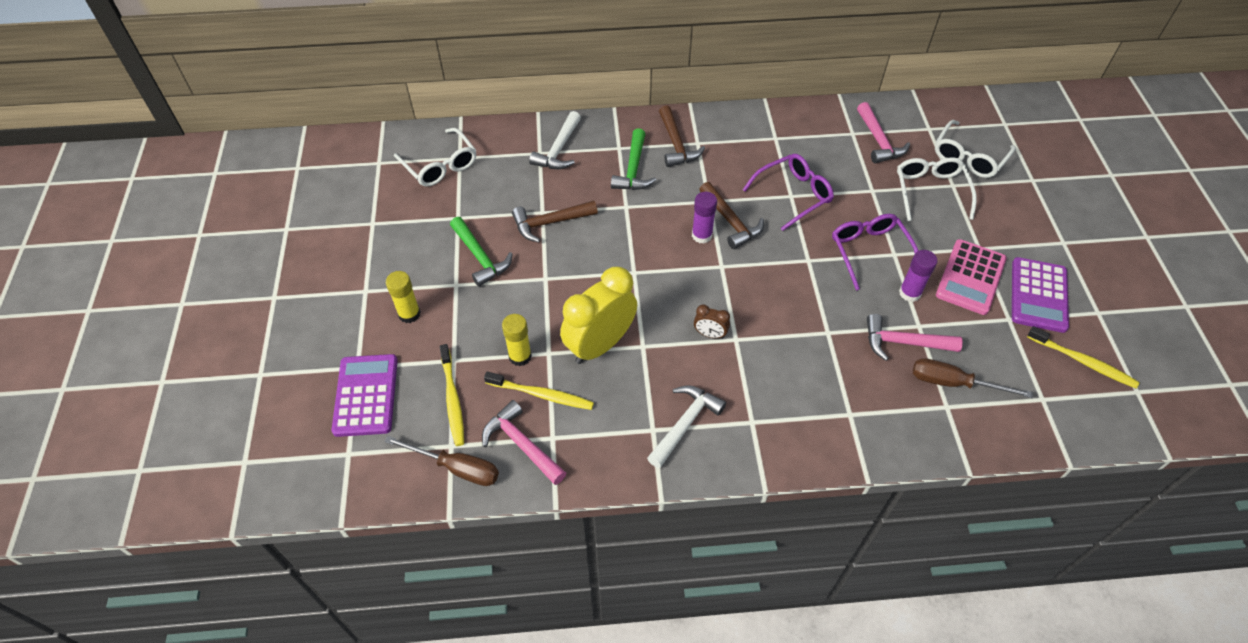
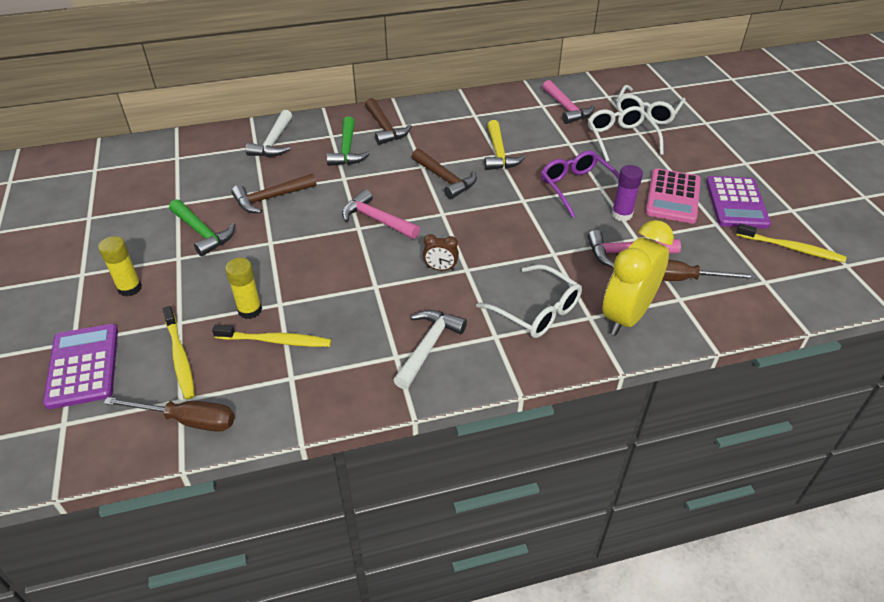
camera: 10 degrees left, 10 degrees down
(440, 165) = (157, 165): white glasses -> white glasses (536, 311)
(521, 444) = (258, 388): pink hammer -> pink hammer (376, 220)
(600, 345) = (332, 290): yellow clock -> yellow clock (626, 316)
(702, 235) = (419, 192): purple glue stick -> none
(793, 195) = (499, 154): purple glasses -> yellow hammer

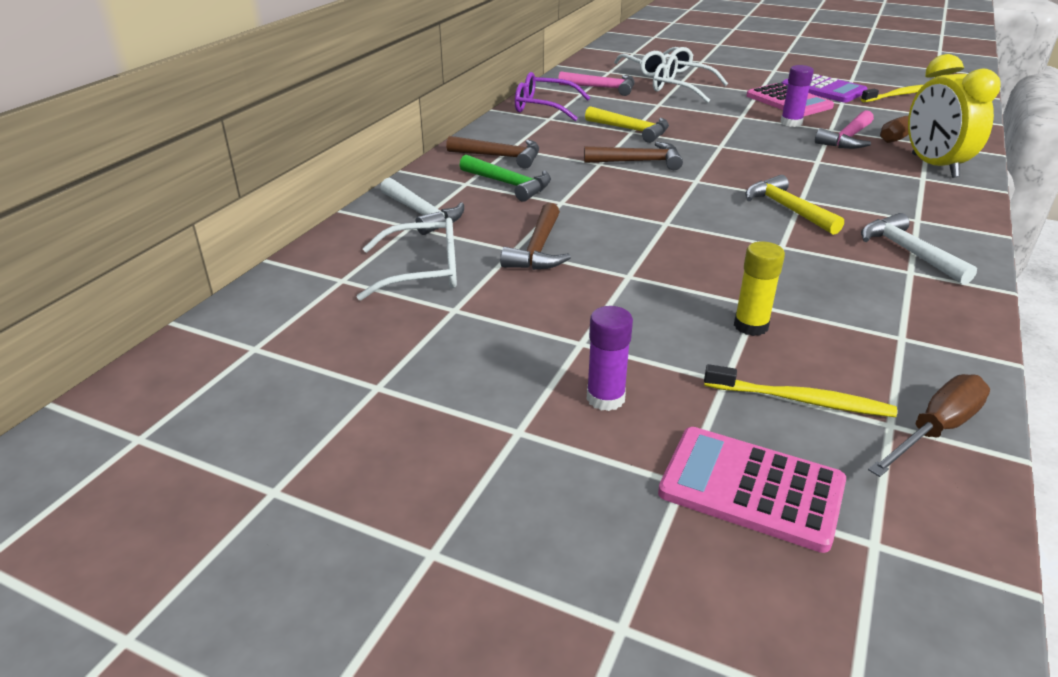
camera: 50 degrees left, 10 degrees down
(83, 366) = (751, 488): purple calculator -> pink calculator
(130, 288) = (605, 398): yellow glue stick -> purple glue stick
(202, 233) = (548, 311): green hammer -> none
(276, 341) = (826, 327): yellow toothbrush -> none
(376, 220) = (664, 210): pink hammer -> none
(440, 268) = (787, 209): brown clock -> yellow hammer
(536, 311) = (895, 193): white glasses -> white glasses (423, 271)
(578, 188) = (731, 123): purple glasses -> purple glasses (543, 107)

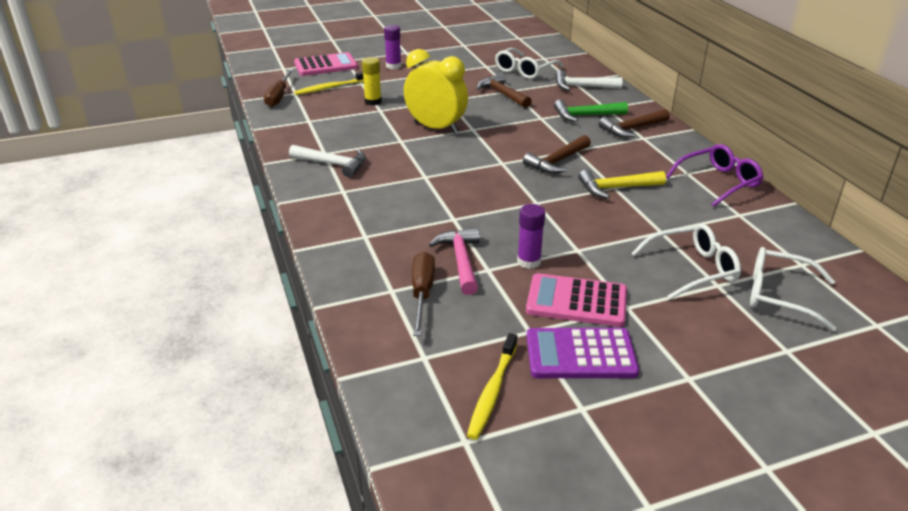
camera: 135 degrees right, 0 degrees up
(602, 88) = (743, 231): pink hammer -> none
(787, 209) = (424, 165): yellow hammer -> none
(933, 166) = (366, 256): yellow clock -> yellow clock (436, 128)

